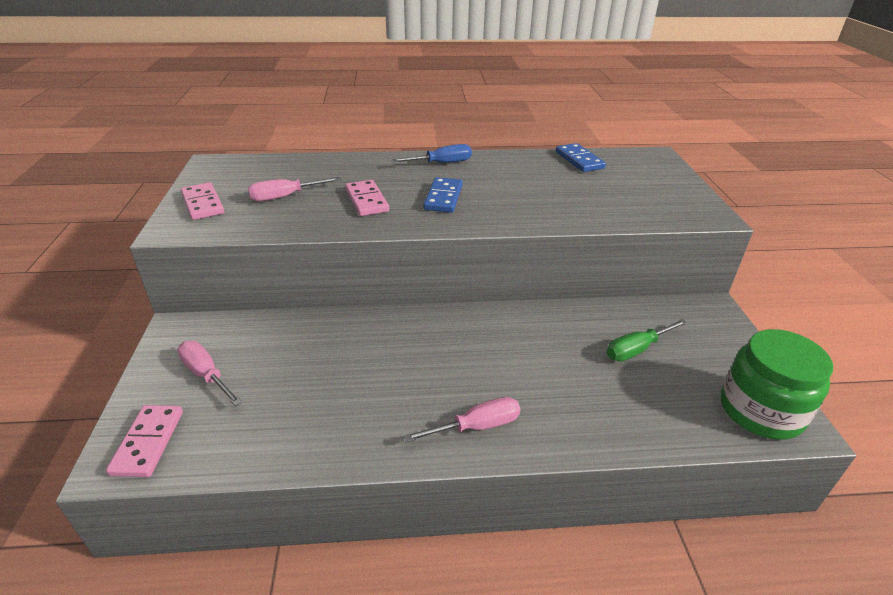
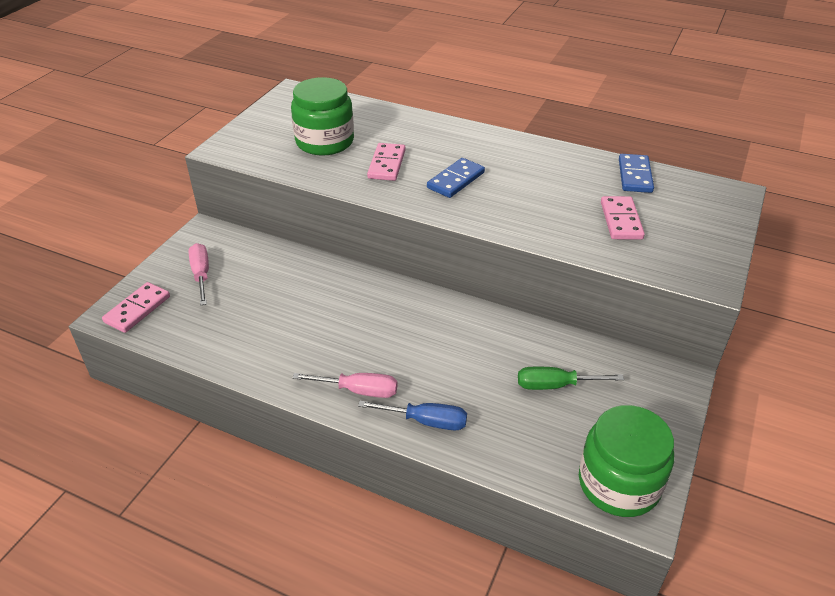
camera: 30 degrees right, 5 degrees up
(202, 204) = (258, 131): pink domino -> pink domino (621, 220)
(285, 197) = (325, 142): pink screwdriver -> green jar
(441, 163) = (488, 142): blue screwdriver -> blue screwdriver (425, 421)

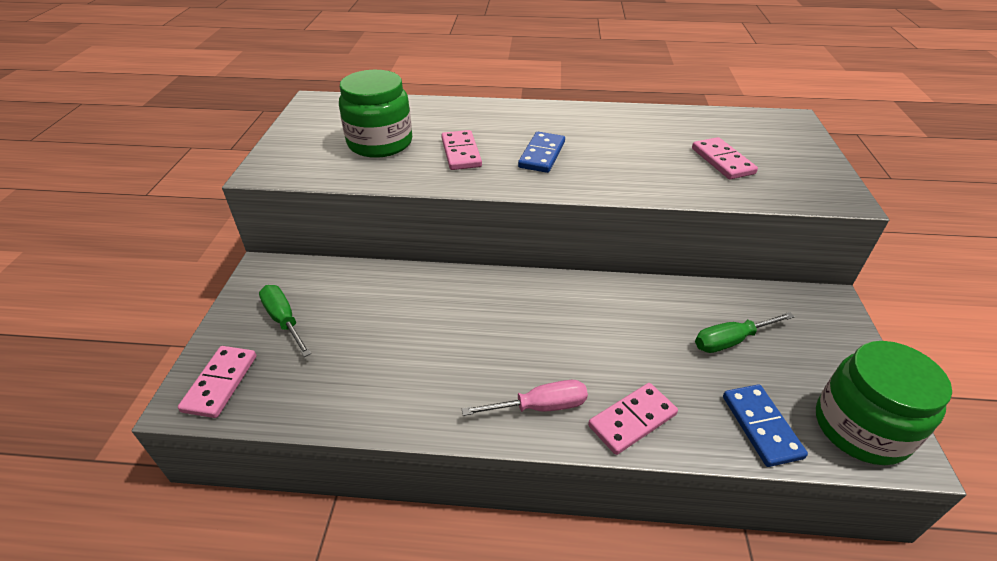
camera: 20 degrees left, 0 degrees up
(201, 275) = (284, 320): pink screwdriver -> green screwdriver
(425, 421) = (632, 420): blue screwdriver -> pink domino
(635, 176) = (701, 120): blue domino -> blue domino (761, 426)

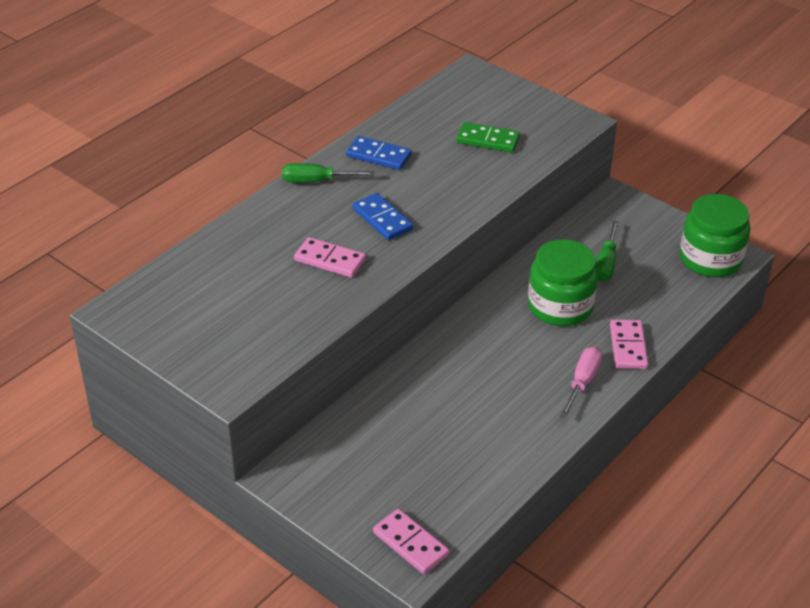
camera: 55 degrees left, 0 degrees up
(284, 320) = (368, 484): green screwdriver -> green screwdriver (317, 181)
(380, 143) = (258, 299): green jar -> green jar (560, 306)
(722, 161) = (487, 140): pink domino -> green domino
(761, 426) = (677, 296): blue domino -> blue domino (378, 156)

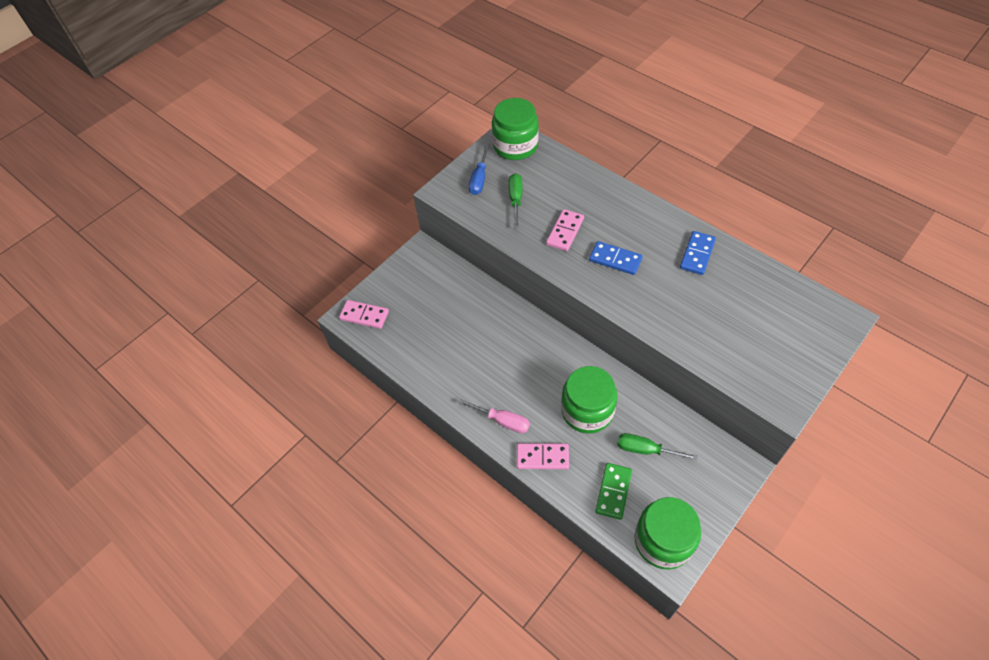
camera: 95 degrees right, 15 degrees up
(147, 305) = (515, 146): none -> green jar
(211, 344) = (479, 179): none -> blue screwdriver
(317, 181) = (657, 218): green screwdriver -> green screwdriver (515, 200)
(382, 219) = (615, 259): blue domino -> blue domino turned 60 degrees clockwise
(411, 543) = (364, 315): pink domino -> pink domino turned 60 degrees clockwise
(487, 140) = (735, 329): green domino -> green domino (613, 491)

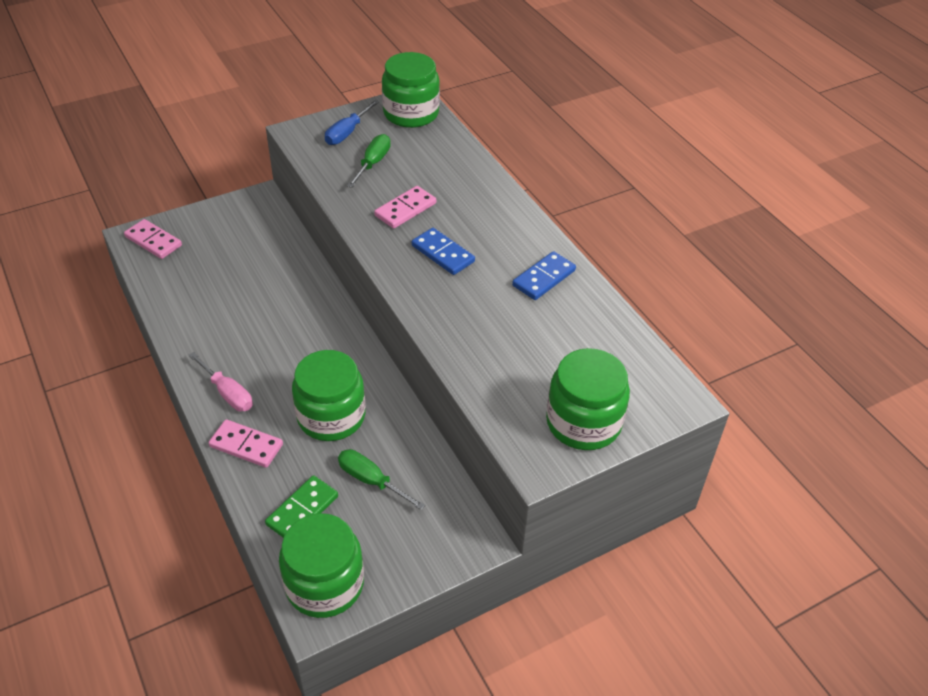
camera: 15 degrees right, 10 degrees down
(793, 360) = (583, 422): none -> green jar

